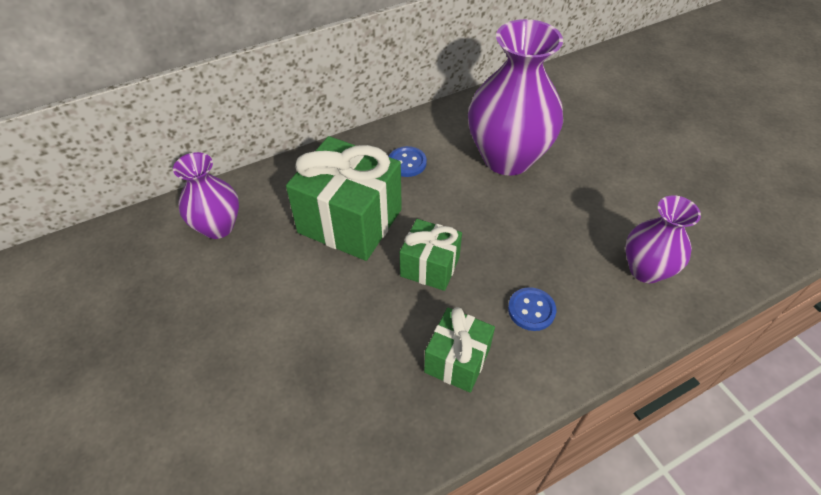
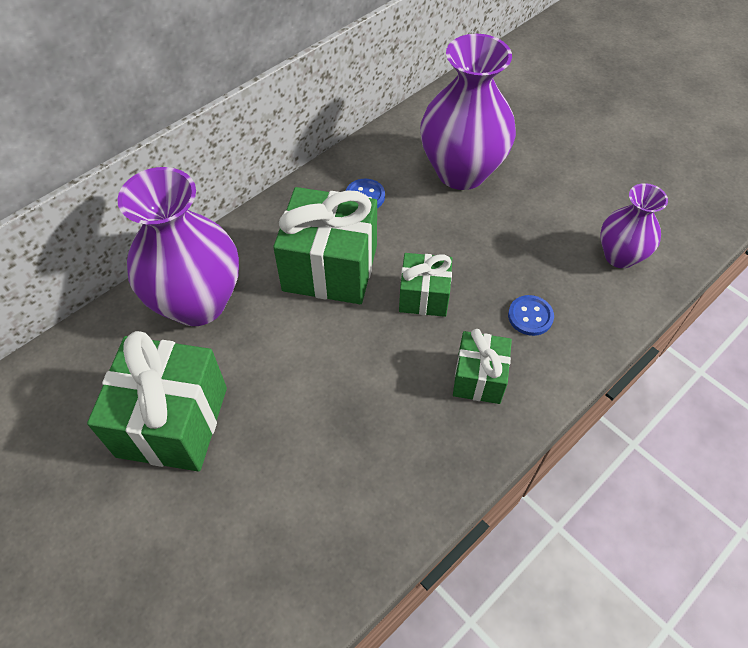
camera: 15 degrees left, 5 degrees up
(149, 331) = (172, 421): none -> green gift
(218, 226) = (198, 302): purple vase -> purple vase, size x1.75

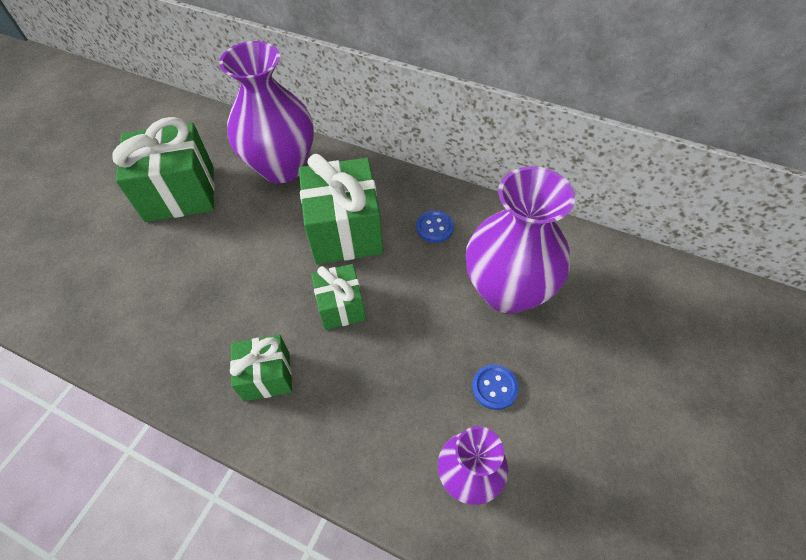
camera: 70 degrees right, 0 degrees up
(530, 316) = (350, 402): blue button -> blue button (494, 387)

